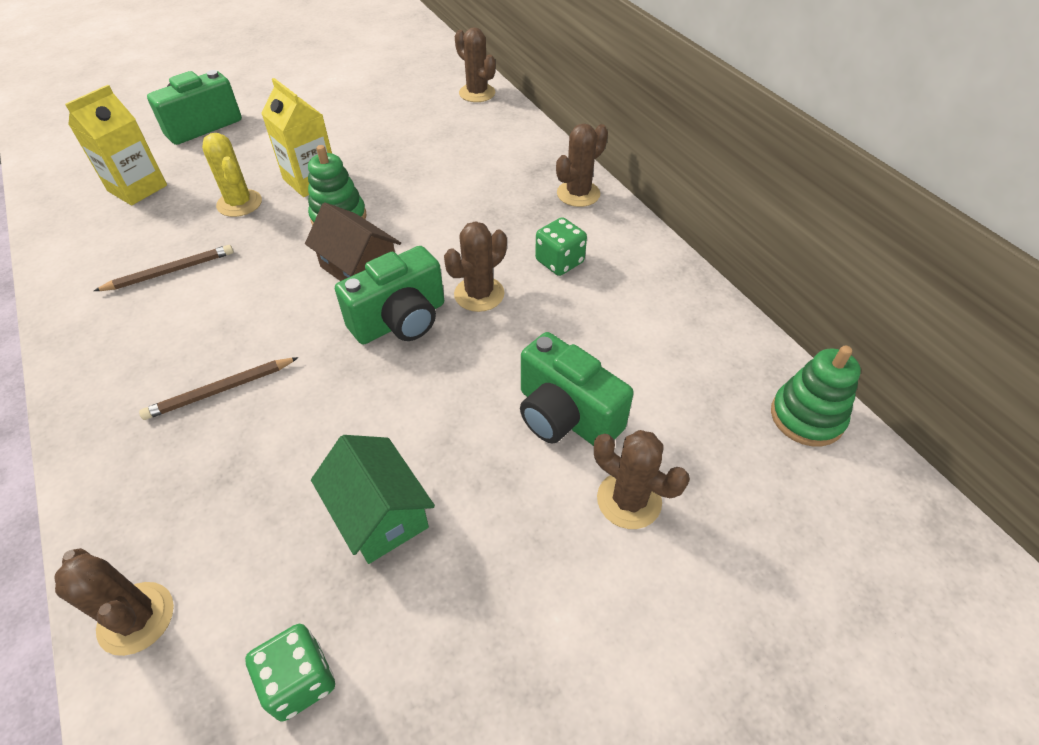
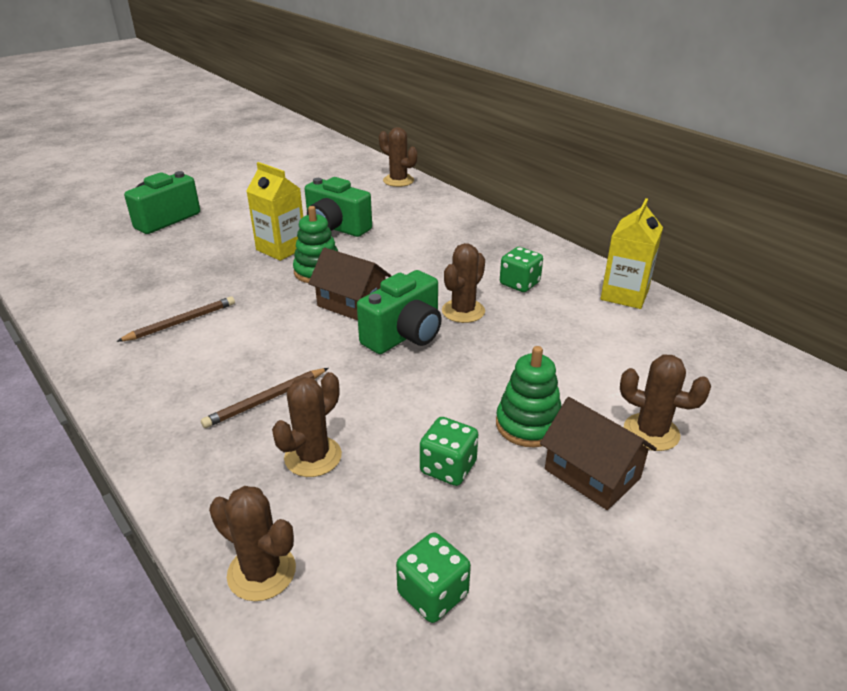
camera: 10 degrees left, 15 degrees down
(137, 188) = (123, 267): yellow carton -> yellow carton (624, 295)
(239, 203) = (224, 269): yellow cactus -> none
(379, 513) = (448, 468): green house -> green dice
(536, 548) = (592, 474): none -> brown house
(565, 416) = (573, 383): green camera -> green camera (336, 228)
(578, 194) = (513, 239): brown cactus -> brown cactus (313, 457)
(806, 417) = (762, 362): green stacking toy -> green stacking toy (528, 425)

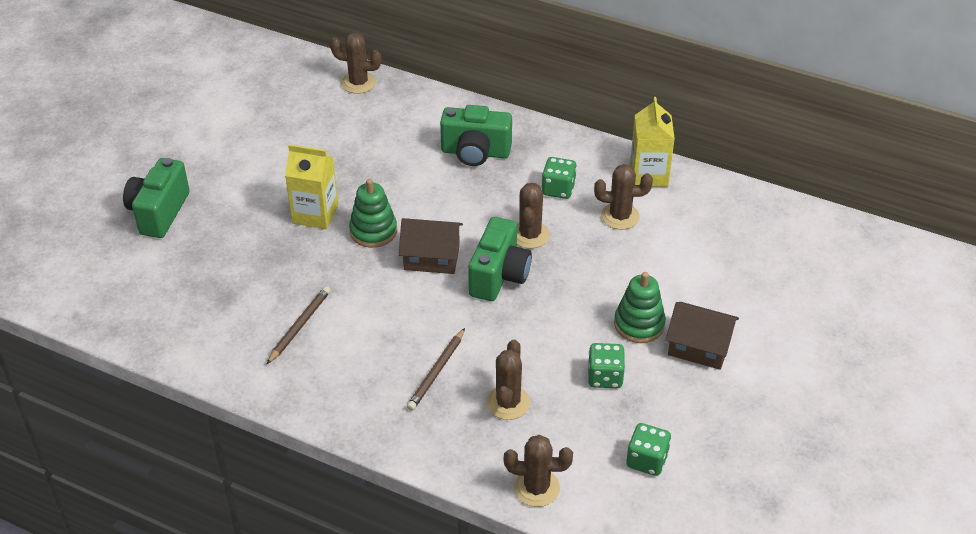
camera: 25 degrees left, 10 degrees up
(336, 228) = (346, 171): green camera -> green camera (475, 152)
(651, 432) = (722, 301): brown cactus -> brown cactus (620, 216)

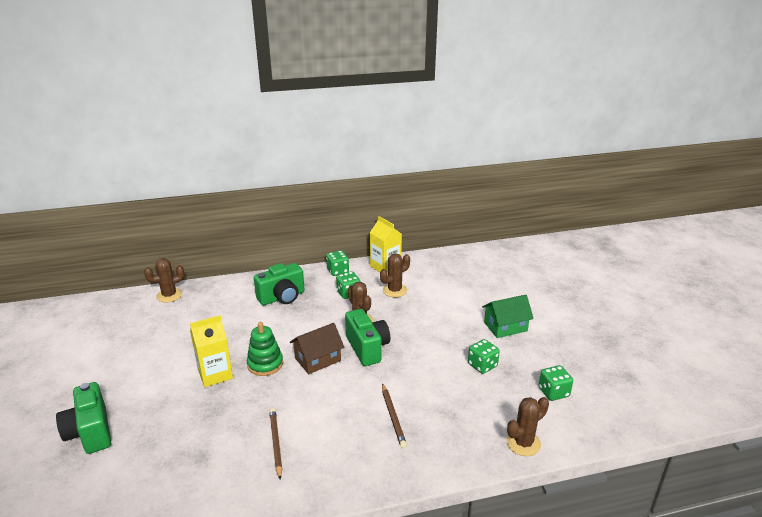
camera: 40 degrees left, 15 degrees down
(508, 403) = (452, 408): brown cactus -> none
(581, 148) = (337, 271): none -> green dice
(639, 324) = (466, 332): green stacking toy -> none
(699, 347) = (505, 326): brown house -> green house

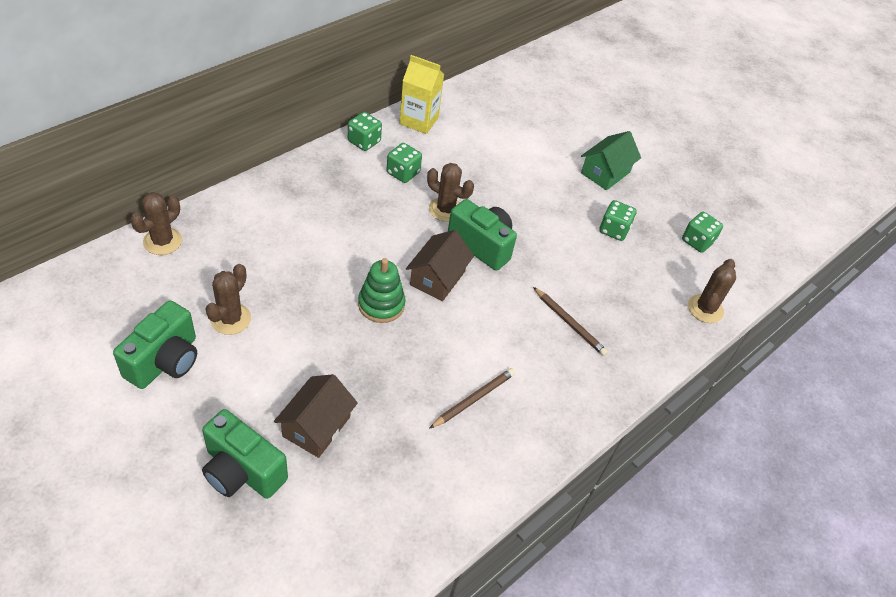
camera: 35 degrees left, 20 degrees up
(157, 422) = (316, 426): none -> brown house
(215, 374) = (331, 338): yellow carton -> none
(276, 443) = (474, 399): brown pencil -> brown pencil turned 90 degrees clockwise
(282, 297) = (324, 202): green camera -> green camera (165, 361)
(394, 290) = (455, 154): brown cactus -> brown cactus (230, 319)

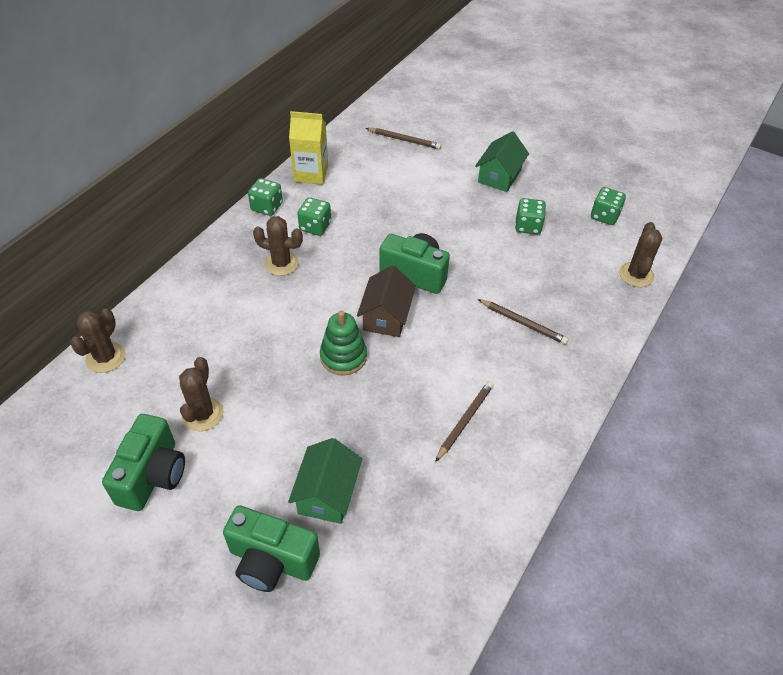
camera: 10 degrees left, 0 degrees up
(316, 426) = (327, 493): brown house -> green house
(445, 209) = (368, 250): brown cactus -> brown cactus (281, 263)
(524, 111) = (404, 140): none -> brown pencil

